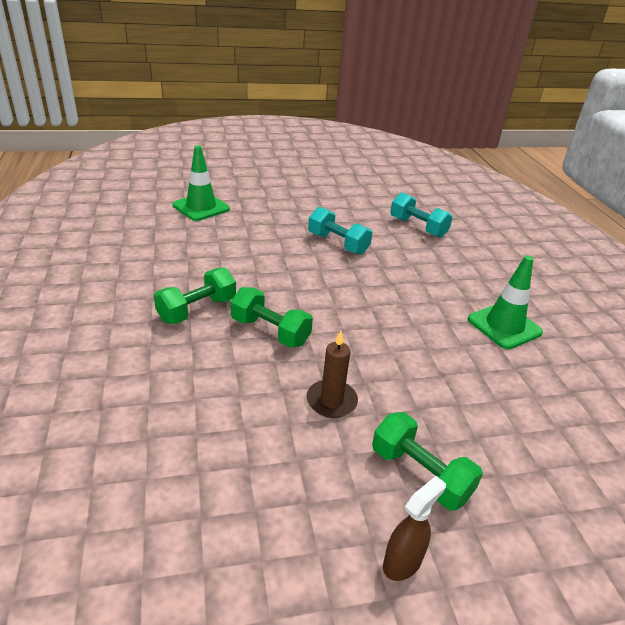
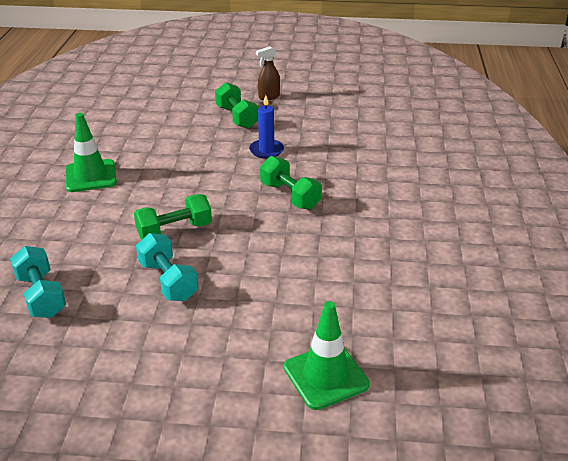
camera: 160 degrees left, 0 degrees up
(197, 310) = (348, 221): green dumbbell -> green dumbbell (174, 231)
(331, 401) = (266, 150): brown candle -> blue candle

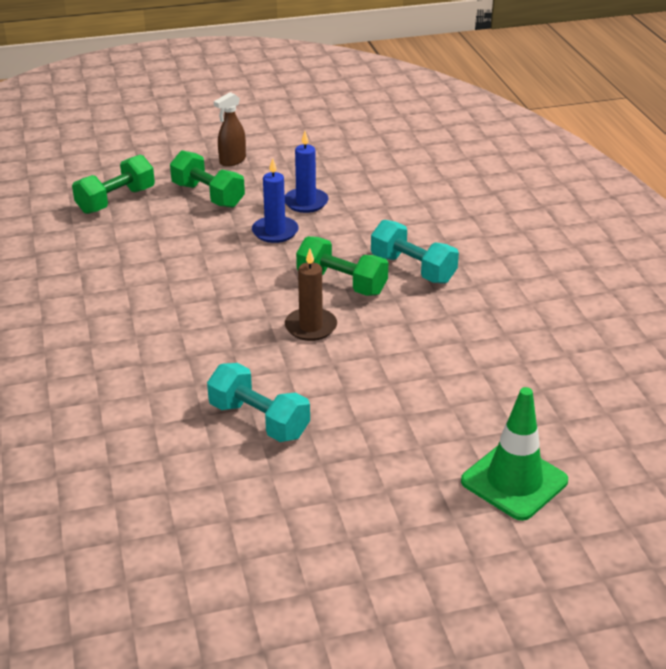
camera: 20 degrees left, 0 degrees up
(41, 296) = (106, 478): turquoise dumbbell -> turquoise dumbbell (413, 269)
(90, 176) = (61, 311): green traffic cone -> none
(174, 231) = (225, 358): green dumbbell -> green dumbbell (116, 200)
(248, 222) = (311, 327): none -> brown candle
(301, 134) = (306, 202): none -> blue candle

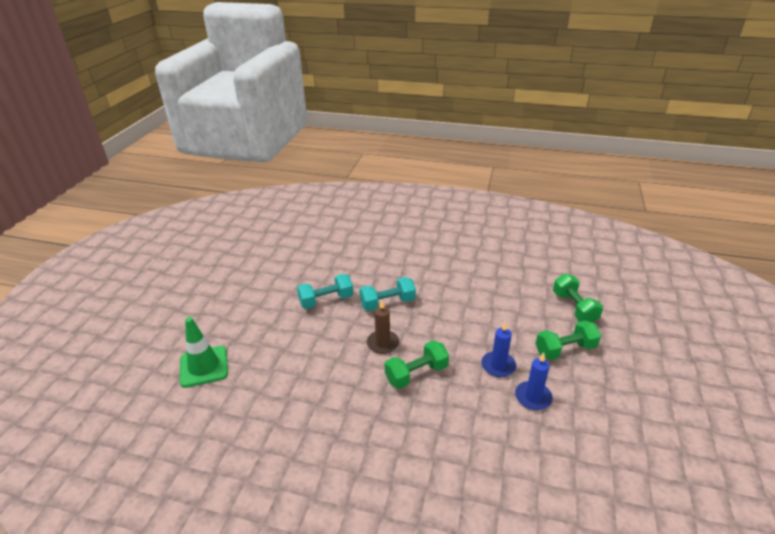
camera: 120 degrees right, 0 degrees up
(232, 161) = (618, 379): brown spray bottle -> none
(413, 269) = (409, 418): turquoise dumbbell -> turquoise dumbbell (387, 303)

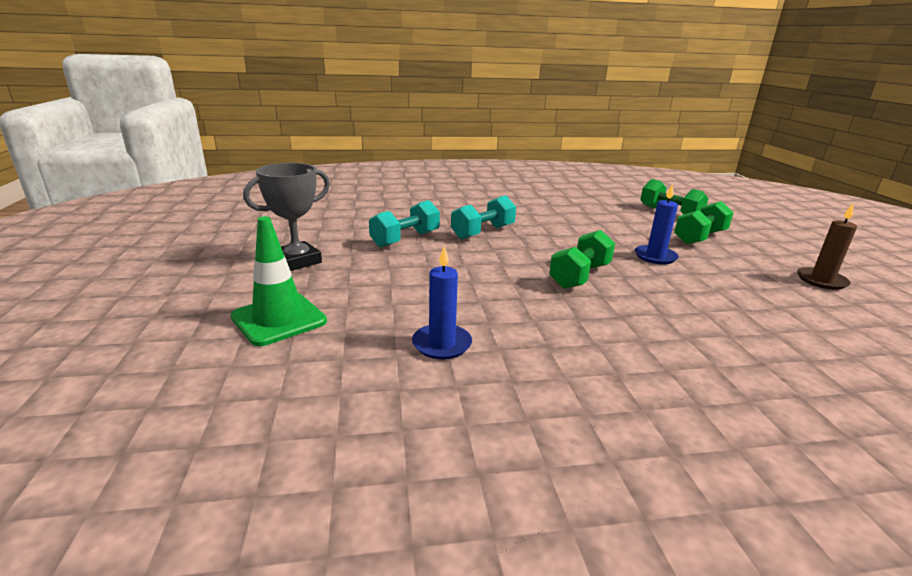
camera: 25 degrees left, 10 degrees down
(244, 310) = (297, 261): none -> grey trophy
(383, 343) = (513, 260): brown candle -> brown candle (821, 280)
(533, 397) = (718, 271): blue candle -> blue candle (442, 344)

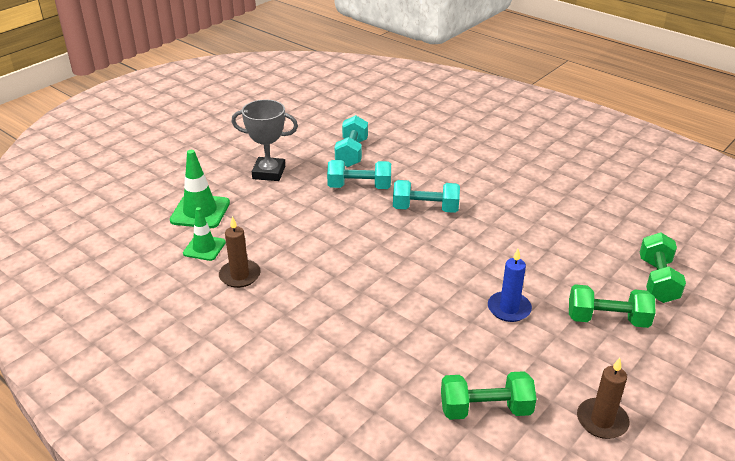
camera: 50 degrees right, 10 degrees up
(351, 224) = (351, 153): none -> turquoise dumbbell
(351, 344) = (204, 248): none -> green traffic cone
(442, 344) = (240, 275): blue candle -> brown candle
(580, 276) = (408, 286): green dumbbell -> green dumbbell (485, 409)

